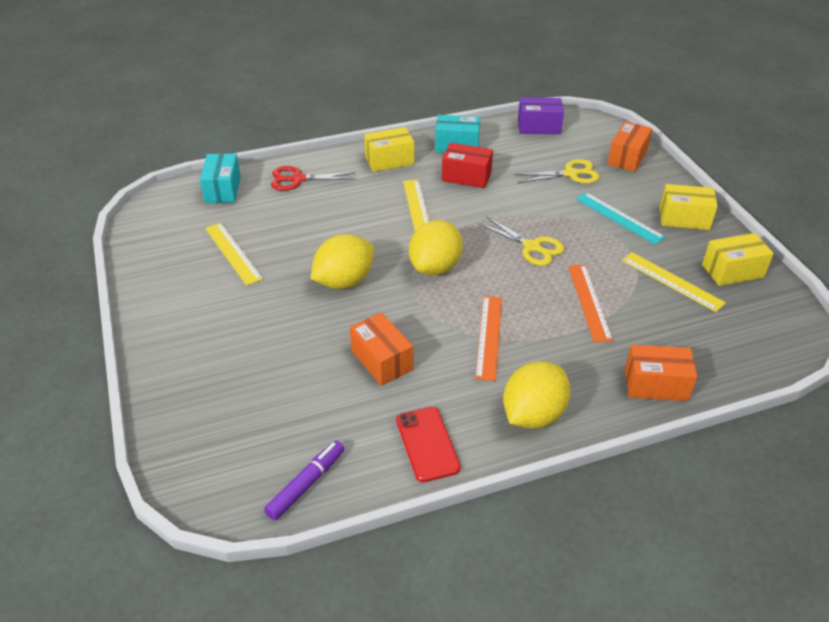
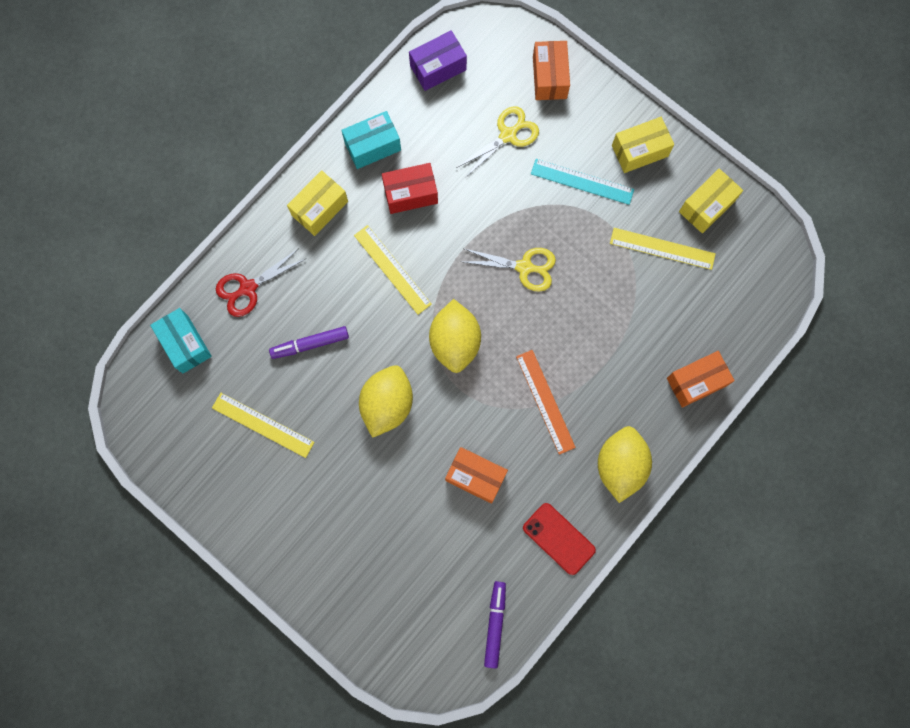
camera: 30 degrees left, 35 degrees up
(315, 224) = (310, 344): none -> purple marker
(589, 302) = (605, 314): orange ruler -> none

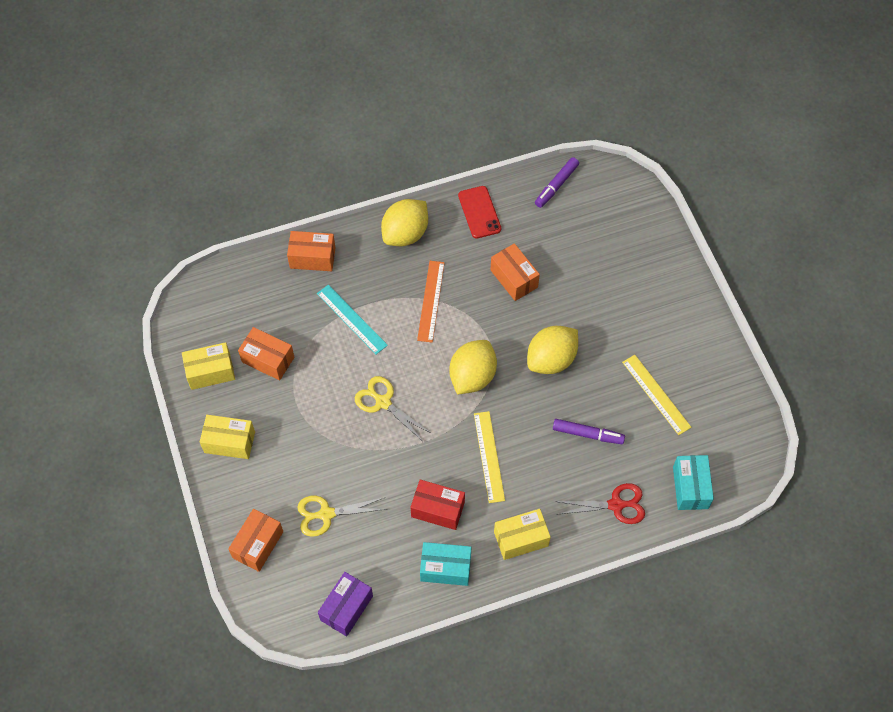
camera: 150 degrees left, 15 degrees down
(438, 67) = (346, 608): purple box -> purple box turned 60 degrees counterclockwise
(582, 181) = (292, 443): turquoise ruler -> turquoise ruler (351, 319)
(662, 248) = (268, 359): yellow ruler -> orange box

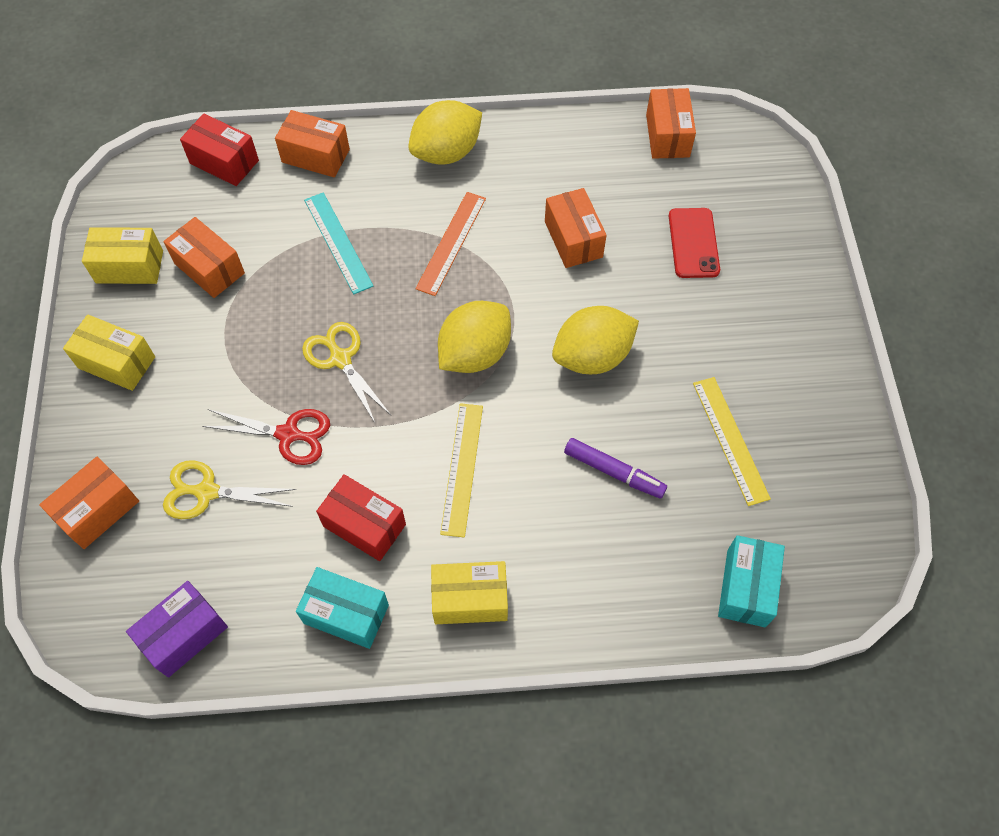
camera: 15 degrees right, 0 degrees up
(248, 277) = (224, 162): none -> red box
(479, 212) = (553, 147): red phone -> red phone (693, 243)
(556, 185) = (667, 136): purple marker -> orange box
(616, 505) = (627, 585): red scissors -> red scissors (288, 434)

